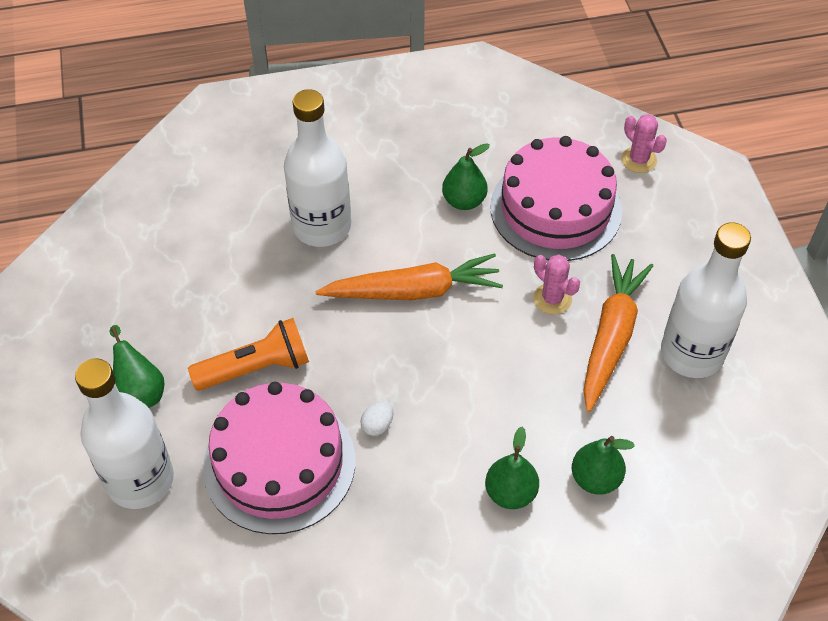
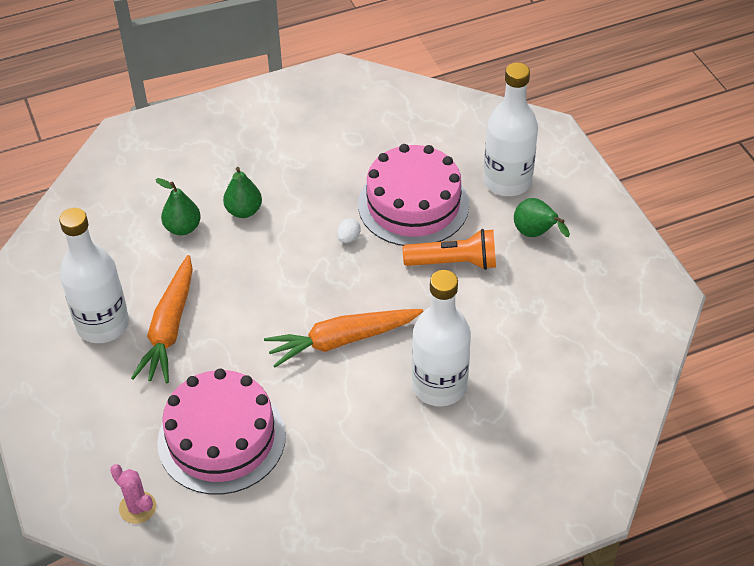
camera: 170 degrees right, 5 degrees down
(256, 368) = (454, 262): orange flashlight -> orange flashlight turned 150 degrees counterclockwise
(464, 201) = (311, 432): green pear -> none
(552, 299) = (220, 352): pink cactus -> none

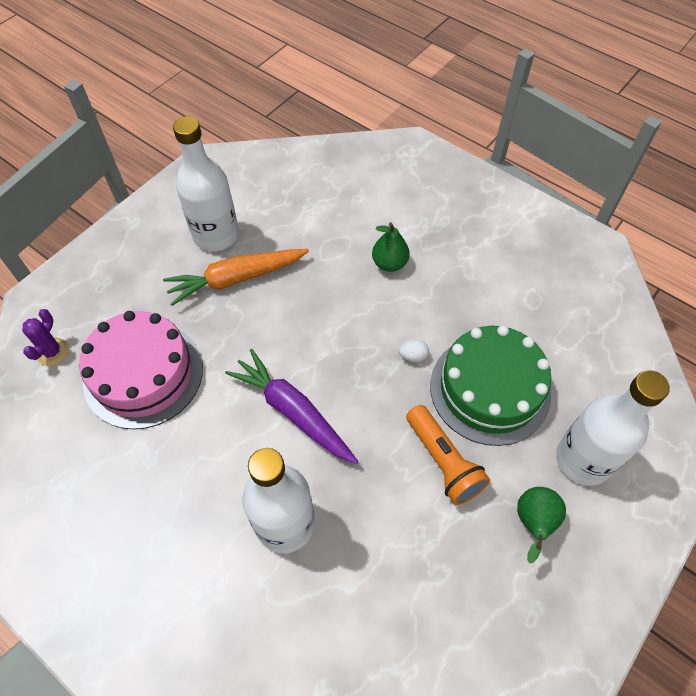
camera: 60 degrees right, 10 degrees up
(137, 507) = (52, 352): pink cactus -> purple cactus
(183, 228) = (343, 233): green pear -> none
(342, 340) = (293, 411): orange carrot -> purple carrot
(413, 205) = (490, 389): pink cake -> green cake

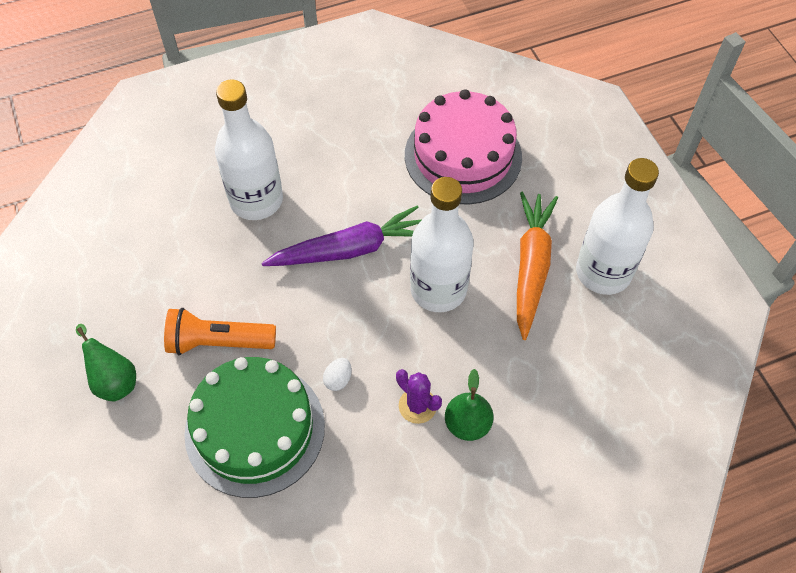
camera: 120 degrees right, 0 degrees up
(52, 352) = (528, 101): purple cactus -> purple cactus (417, 406)
(583, 459) = (128, 465): white bottle -> white bottle (438, 289)

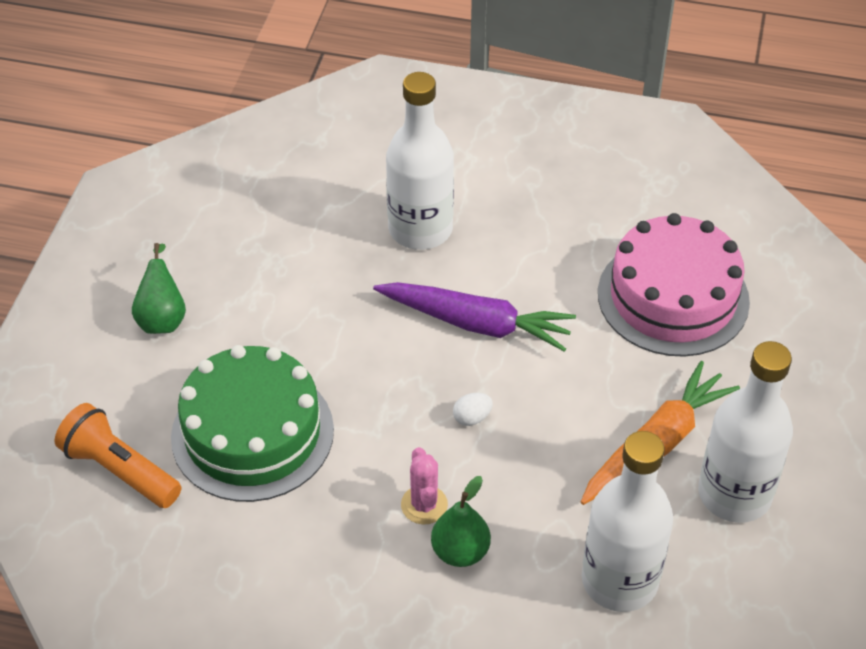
camera: 35 degrees right, 10 degrees down
(218, 342) = (281, 338): orange flashlight -> orange flashlight (120, 470)
(338, 379) = (366, 436): white egg -> white egg (472, 418)
(417, 406) = (424, 505): purple cactus -> pink cactus
(438, 289) = (536, 410): white bottle -> white bottle (619, 580)

